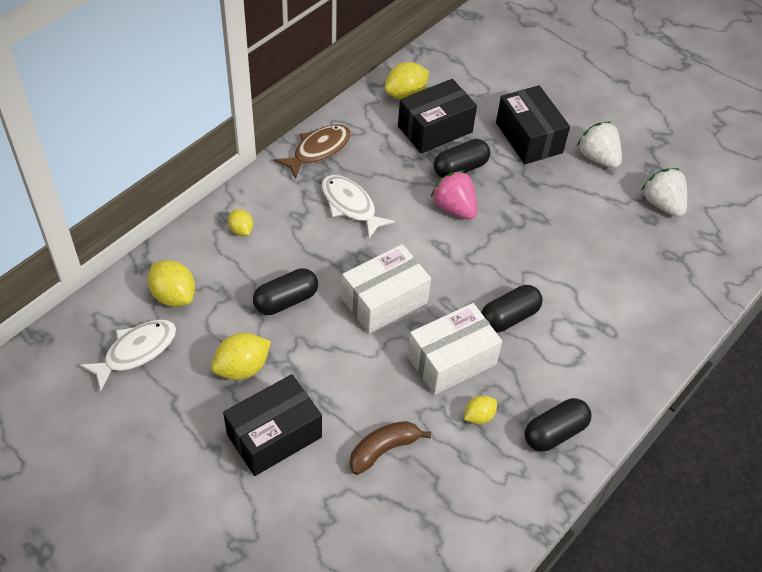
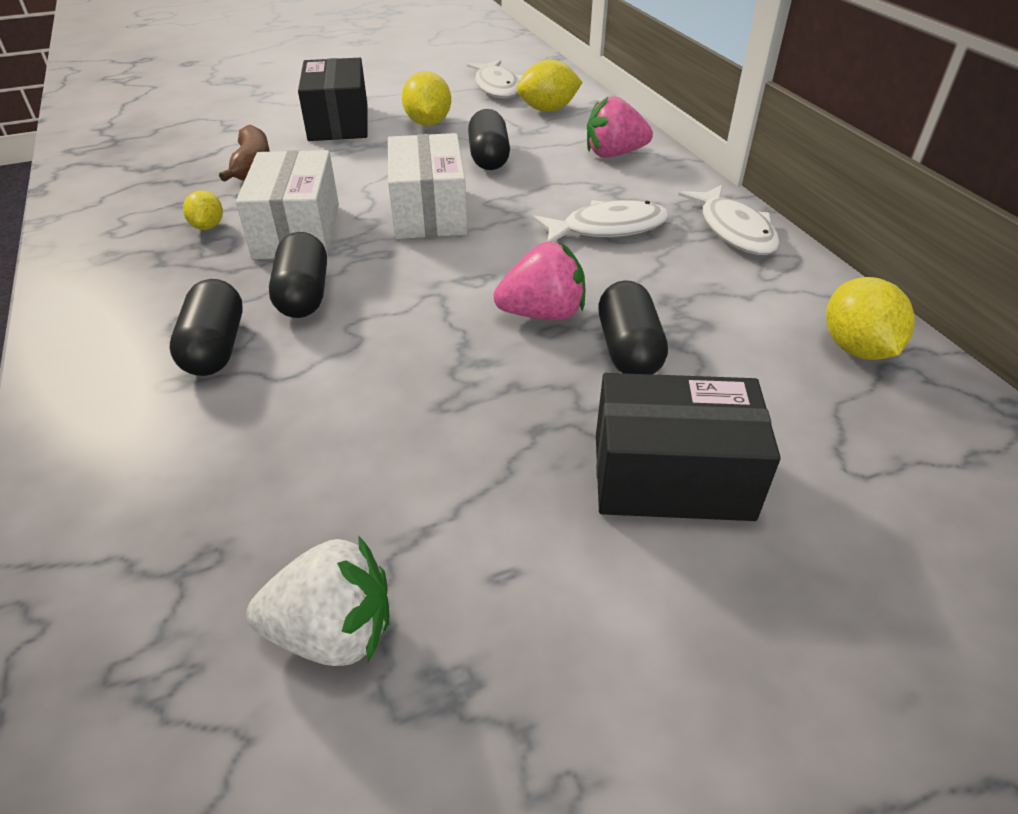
camera: 120 degrees right, 10 degrees down
(241, 230) = (614, 154): yellow lemon -> pink strawberry
(318, 150) = (734, 230): brown fish -> white fish
(435, 129) = (744, 353): black box -> none
(554, 432) = (114, 270): black capsule -> black capsule (215, 347)
(598, 157) = (552, 576): white strawberry -> none

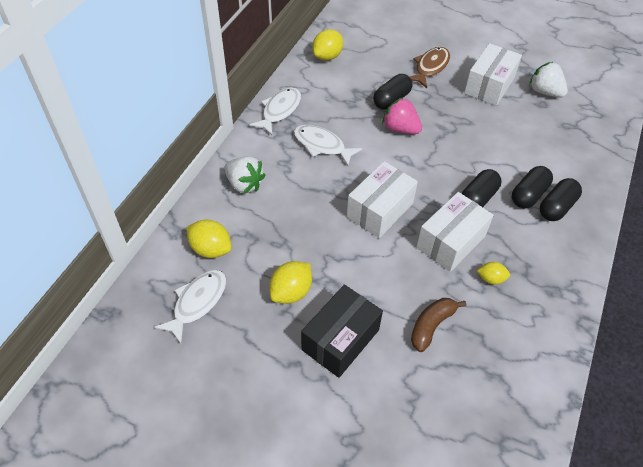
camera: 135 degrees left, 10 degrees up
(208, 226) = (491, 279): yellow lemon -> yellow lemon turned 60 degrees clockwise
(488, 158) = (303, 229): black capsule -> black capsule (556, 207)
(493, 531) = (489, 86): none -> white box
(614, 154) = (244, 184): pink strawberry -> white strawberry
(671, 476) = (430, 67): black box -> brown fish

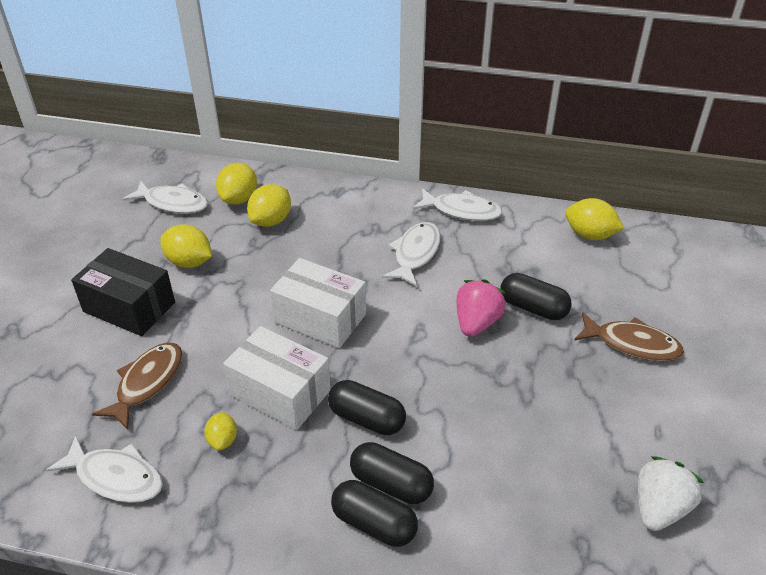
camera: 80 degrees right, 10 degrees down
(244, 184) = (333, 205): white strawberry -> none
(252, 228) = (271, 221): none -> yellow lemon
(431, 326) = (147, 383): brown banana -> brown fish
(489, 86) = (629, 423): white box -> none
(521, 346) = (115, 477): none -> white fish

